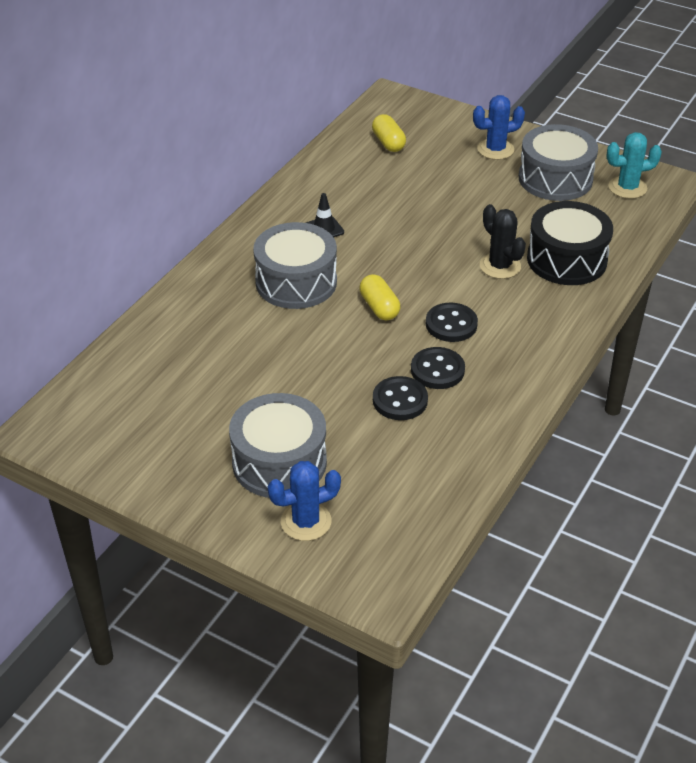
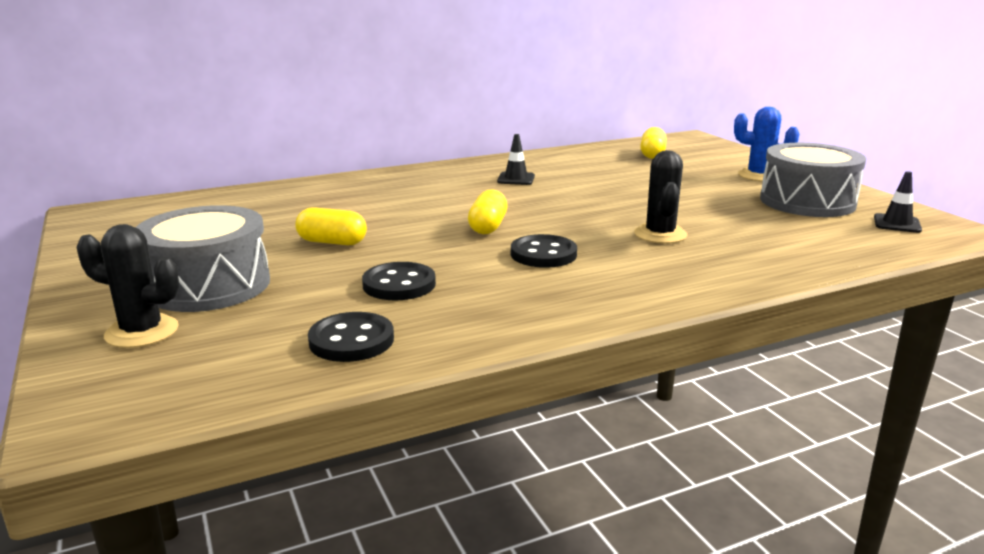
camera: 35 degrees right, 20 degrees down
(295, 377) = (332, 242): none -> yellow capsule
(296, 282) = (439, 197): grey drum -> none
(306, 521) = (142, 332): blue cactus -> black cactus
(437, 370) = (475, 277): black button -> black button (351, 340)
(566, 259) = (750, 249): black drum -> none
(627, 188) = (897, 224): turquoise cactus -> black traffic cone

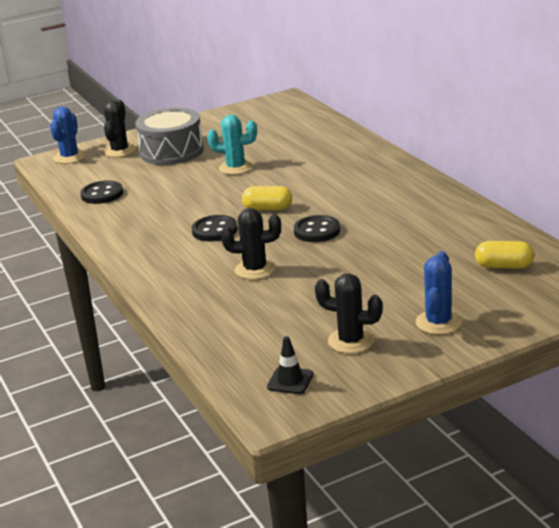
camera: 90 degrees right, 5 degrees up
(102, 388) = (70, 157): none -> blue cactus
(332, 242) = (235, 168): yellow capsule -> turquoise cactus
(399, 284) = (168, 195): black button -> black button (317, 231)
(516, 179) = (391, 208): black traffic cone -> none
(807, 202) = (351, 341): grey drum -> black cactus

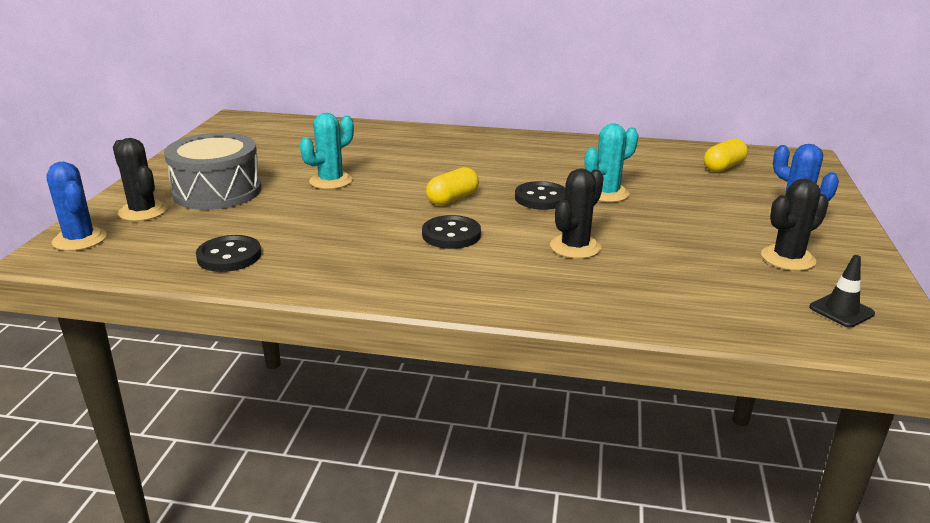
camera: 55 degrees left, 0 degrees up
(364, 246) = (606, 193): none -> turquoise cactus

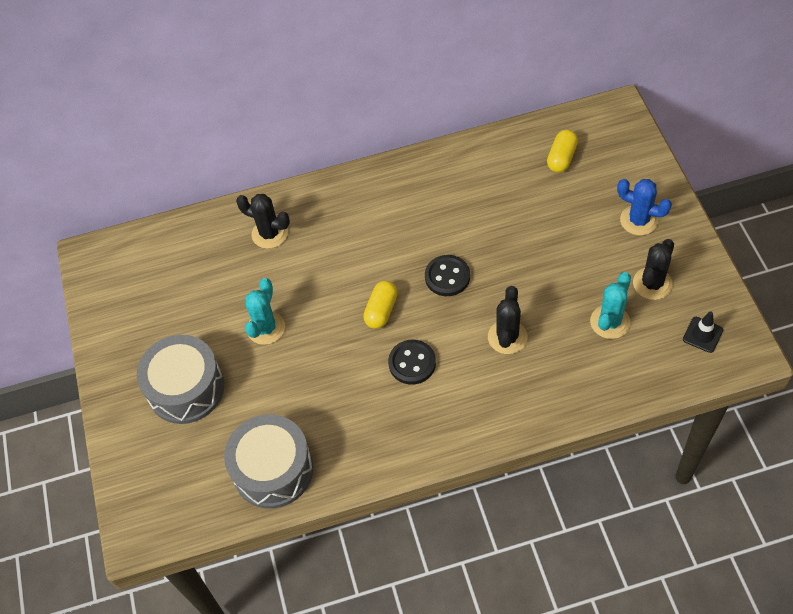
camera: 20 degrees left, 30 degrees up
(80, 239) = (141, 506): blue cactus -> none
(143, 211) = (153, 446): black cactus -> black cactus (269, 234)
(229, 256) = (273, 469): black button -> grey drum
(606, 193) = (492, 246): turquoise cactus -> turquoise cactus (610, 322)

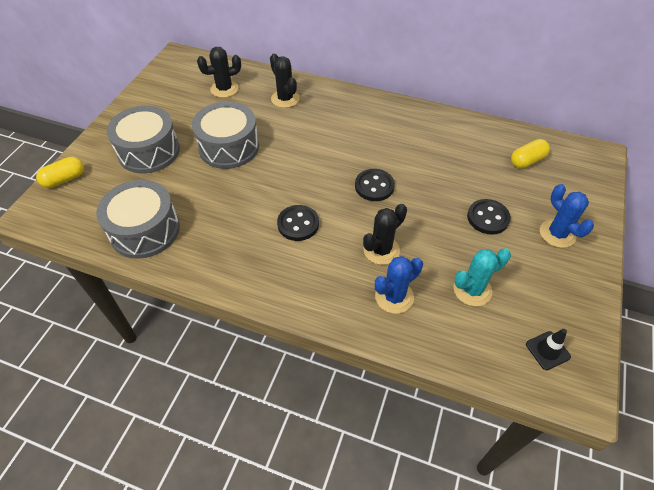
camera: 30 degrees right, 5 degrees down
(266, 328) = (229, 147): turquoise cactus -> grey drum
(381, 310) = (310, 180): yellow capsule -> yellow capsule (64, 179)
(553, 373) = (394, 297): none -> blue cactus
(571, 243) = (488, 218): none -> black button
(652, 283) = (532, 284): black cactus -> black cactus (224, 89)

